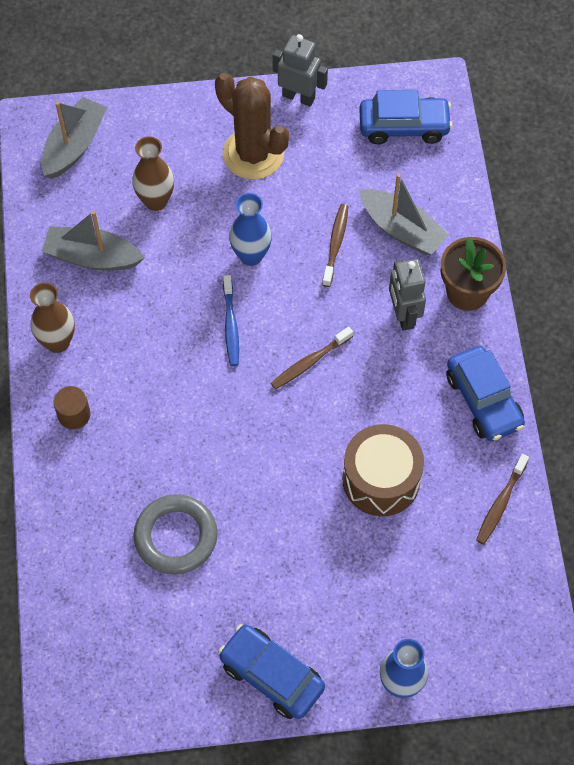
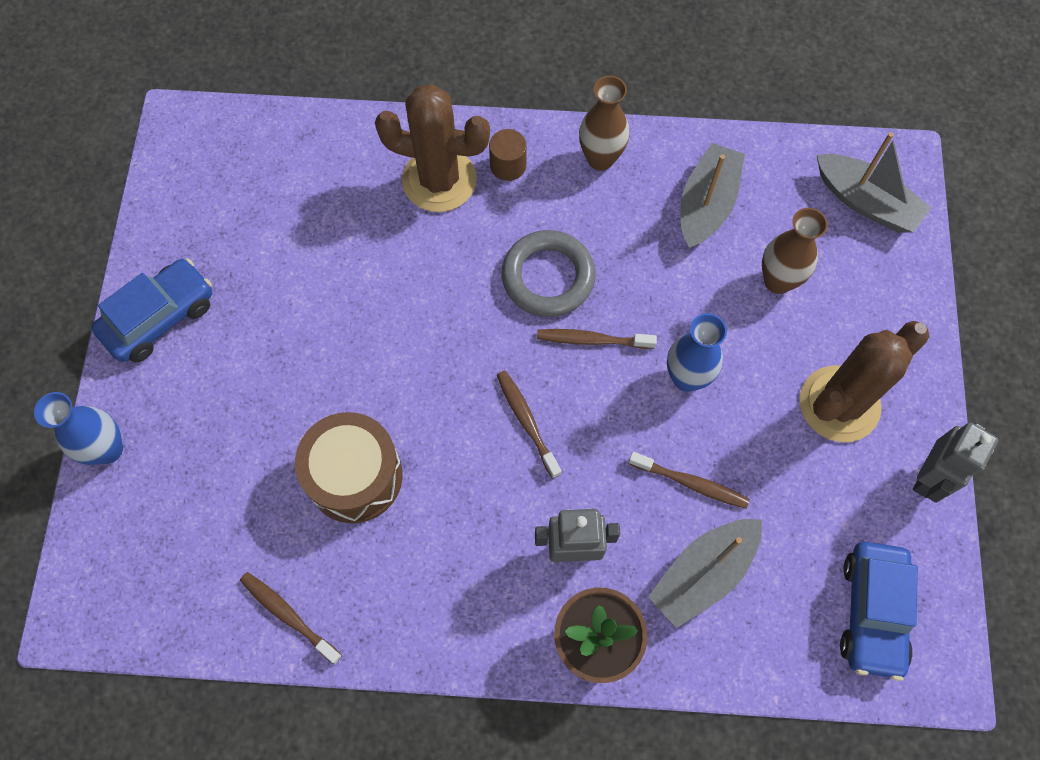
camera: 100 degrees right, 5 degrees up
(97, 468) = (439, 180): none -> brown cactus
(176, 537) = (341, 246): grey ring -> grey ring (548, 277)
(231, 325) = (593, 340): blue toothbrush -> brown toothbrush
(483, 400) = (432, 627): blue car -> none

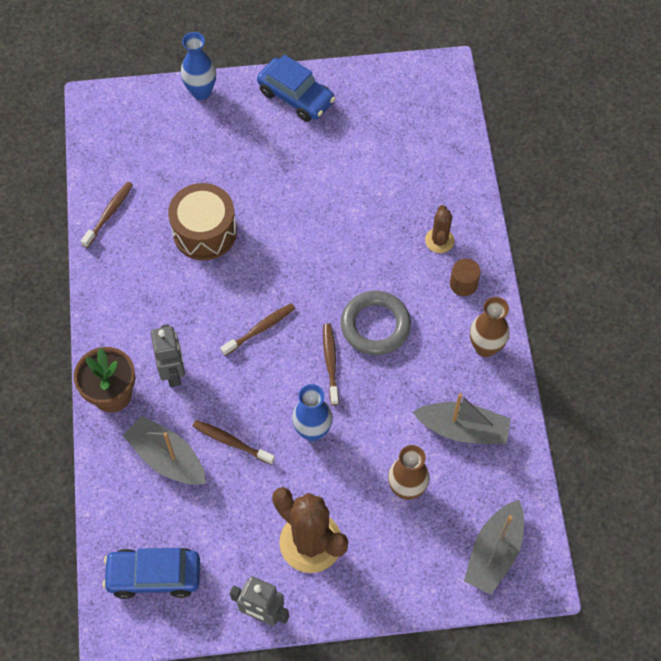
camera: 80 degrees right, 5 degrees down
(439, 180) = (439, 240): brown cactus -> brown cactus, size x0.52
(690, 483) = (232, 442): brown toothbrush -> brown toothbrush turned 105 degrees clockwise

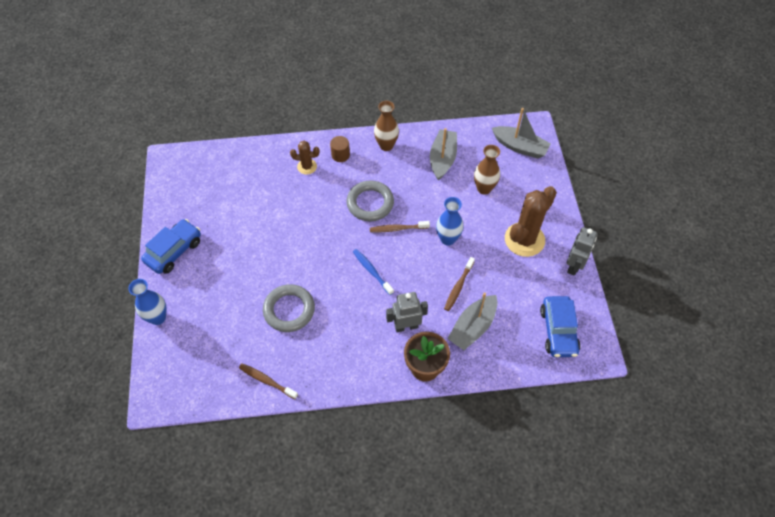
camera: 90 degrees left, 5 degrees down
(204, 232) = (289, 310): brown drum -> grey ring
(260, 329) = (372, 271): brown toothbrush -> blue toothbrush

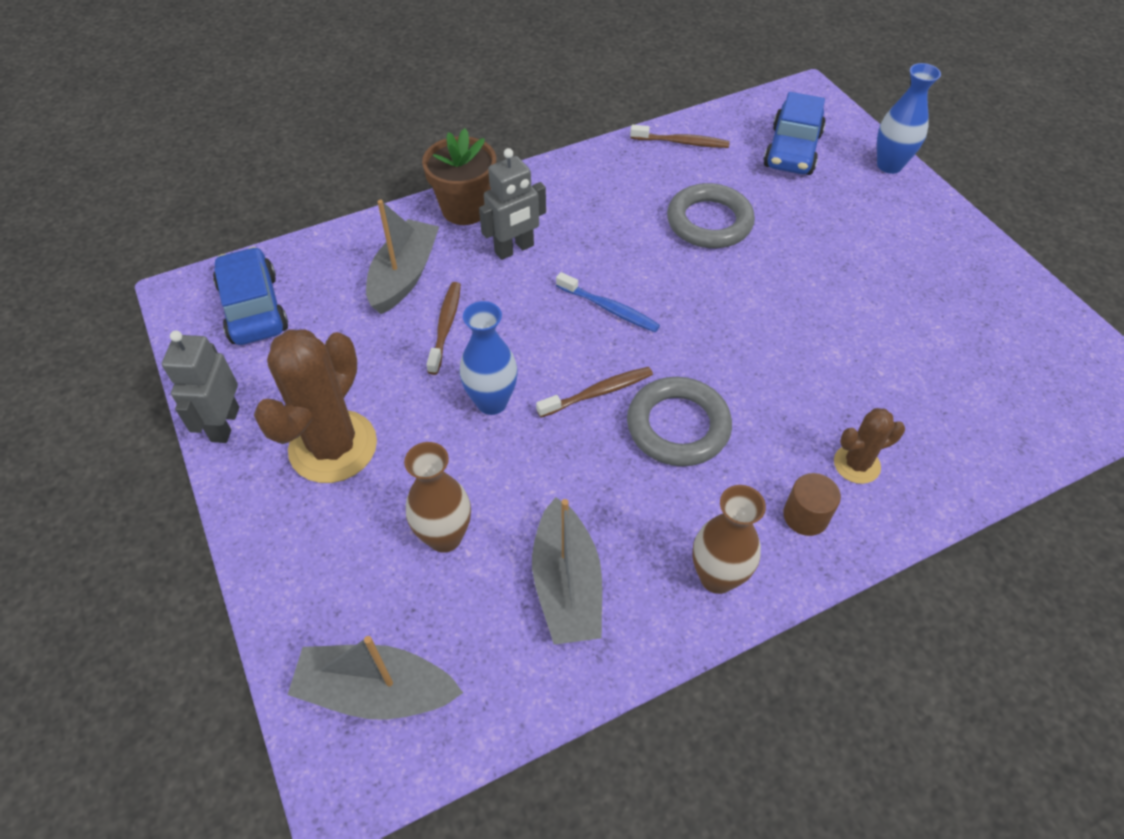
camera: 160 degrees right, 5 degrees down
(174, 251) = (954, 247): blue car -> blue car (792, 150)

